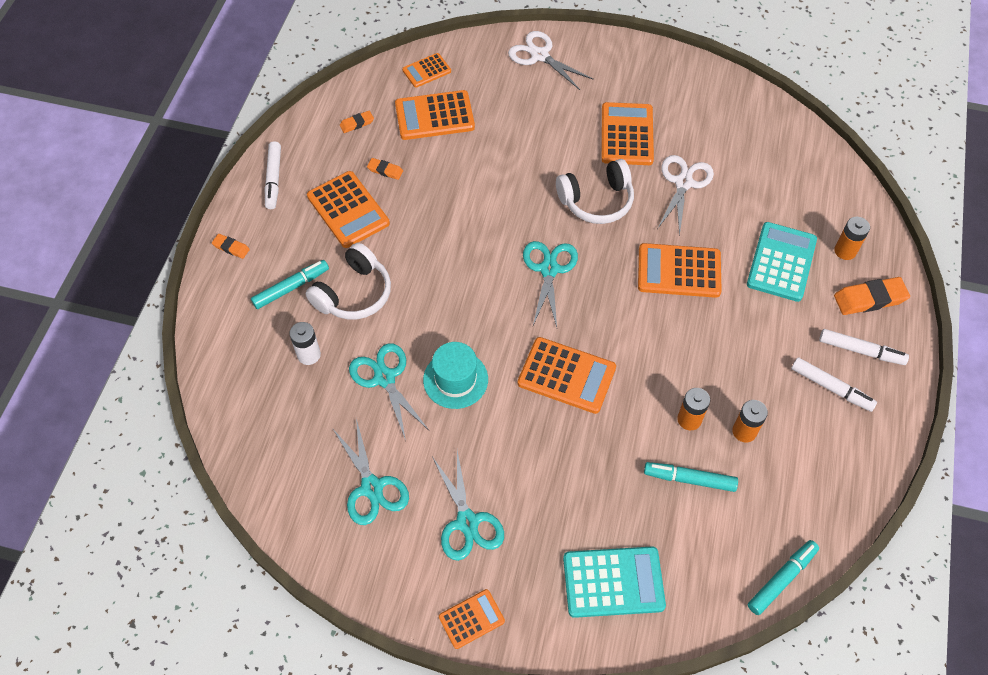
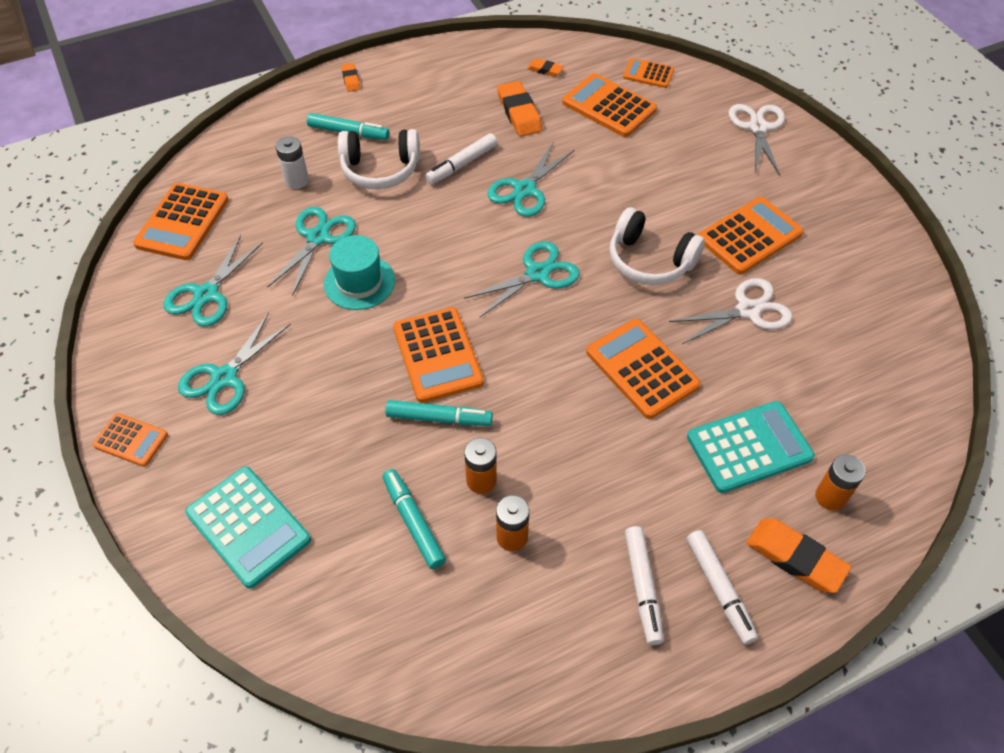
camera: 50 degrees right, 5 degrees down
(273, 179) = (438, 61): white marker -> white marker (461, 164)
(348, 210) = (456, 117): orange calculator -> orange calculator (183, 222)
(385, 170) = (519, 113): orange eraser -> orange eraser, size x1.85
(465, 221) = (525, 190): none -> turquoise scissors
(781, 579) = (366, 679): turquoise marker -> turquoise marker (439, 418)

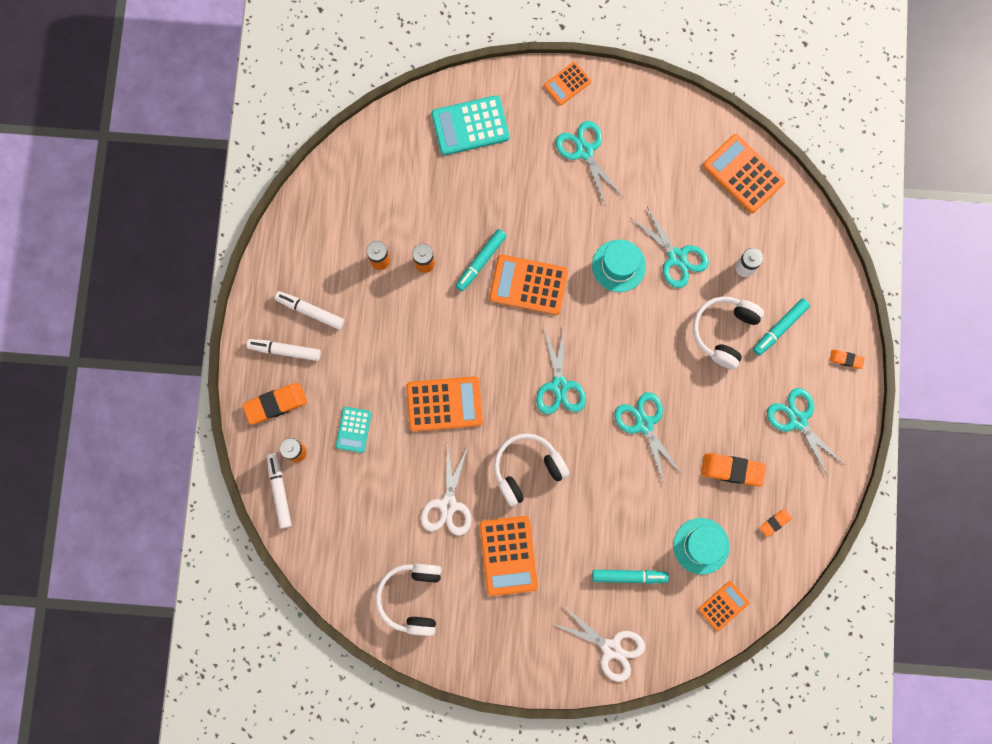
camera: 120 degrees right, 25 degrees up
(206, 294) = (663, 165): turquoise scissors -> turquoise scissors (798, 420)
(413, 522) = (421, 213): turquoise marker -> turquoise marker (629, 576)
(461, 164) = (697, 393): white marker -> white marker (279, 491)
(609, 106) = (701, 546): orange calculator -> turquoise hat
(749, 447) = (353, 429): turquoise calculator -> turquoise calculator, size x0.58
(869, 295) = (412, 598): none -> white headphones

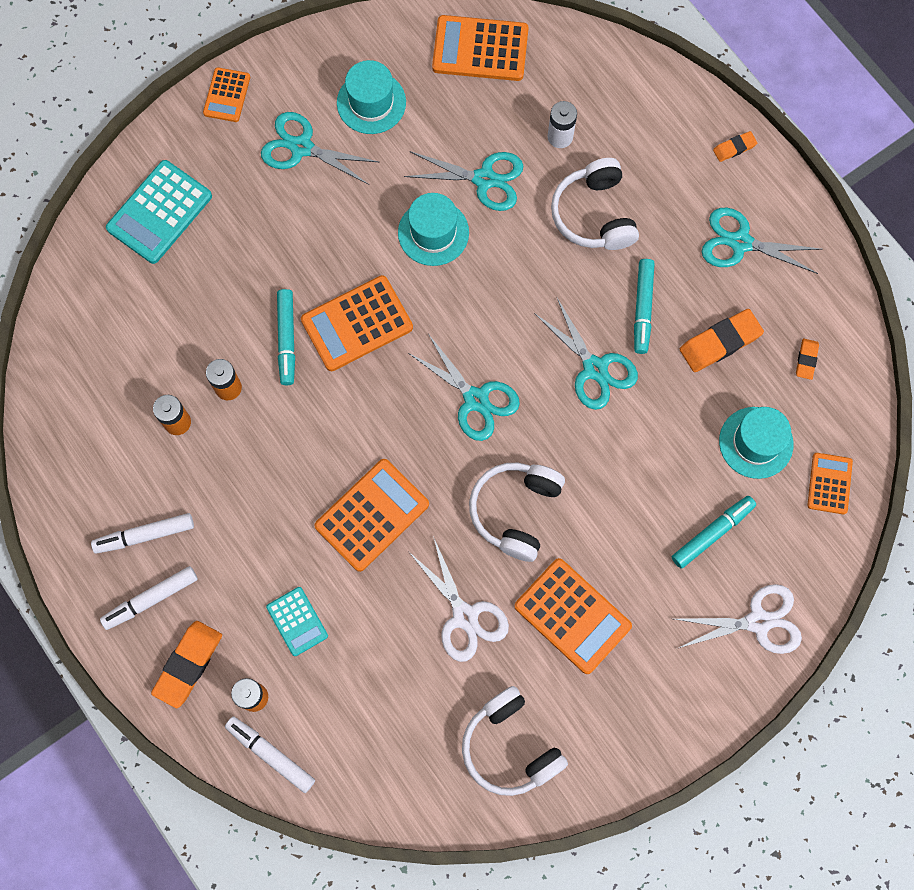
camera: 40 degrees left, 5 degrees down
(644, 424) = (595, 368): turquoise scissors -> turquoise scissors turned 150 degrees counterclockwise
(649, 156) = (371, 102): none -> turquoise hat
(779, 328) = (645, 168): turquoise marker -> turquoise marker (642, 309)

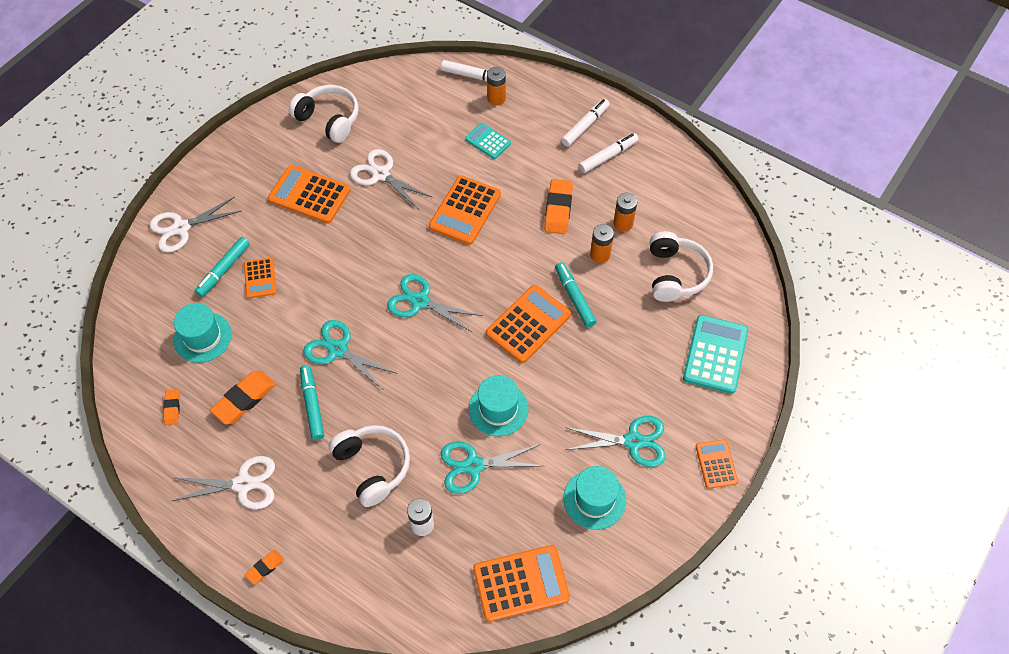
camera: 160 degrees right, 15 degrees down
(188, 664) = (544, 102): orange eraser -> orange eraser (558, 209)
(516, 511) = (367, 242): white headphones -> white headphones (675, 274)
(740, 243) = (243, 484): turquoise scissors -> white scissors
(829, 483) = (142, 327): orange calculator -> orange calculator (260, 278)

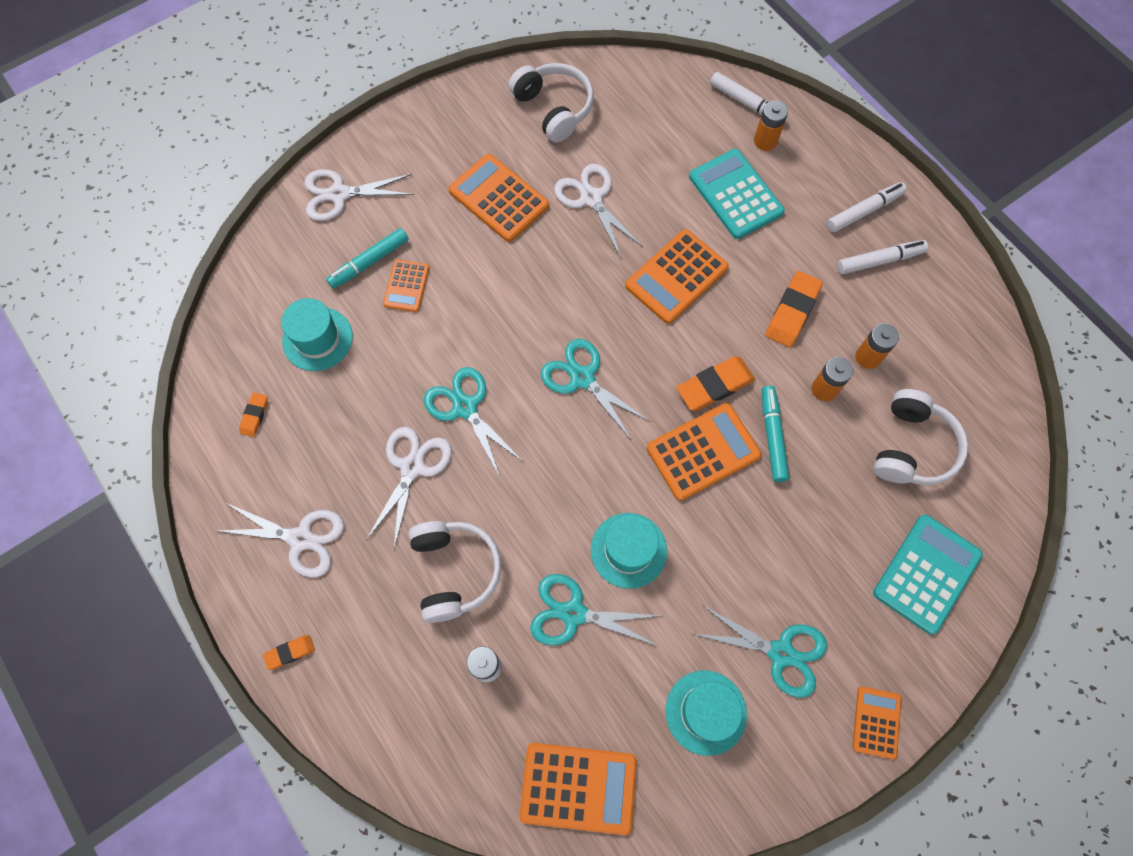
camera: 20 degrees right, 10 degrees up
(244, 399) = (338, 433): orange eraser -> orange eraser (715, 386)
(312, 405) = (412, 467): turquoise marker -> white scissors
(488, 141) = (735, 194): turquoise calculator -> turquoise calculator, size x1.72

